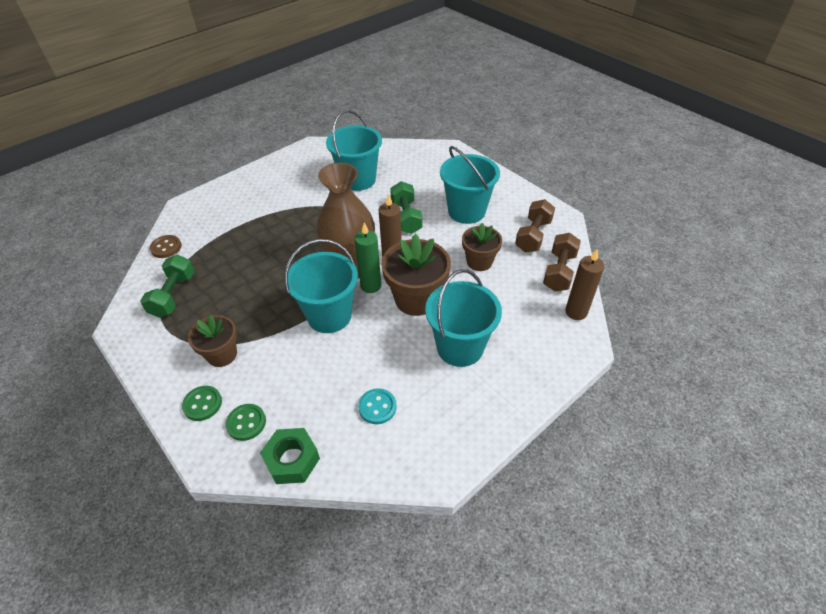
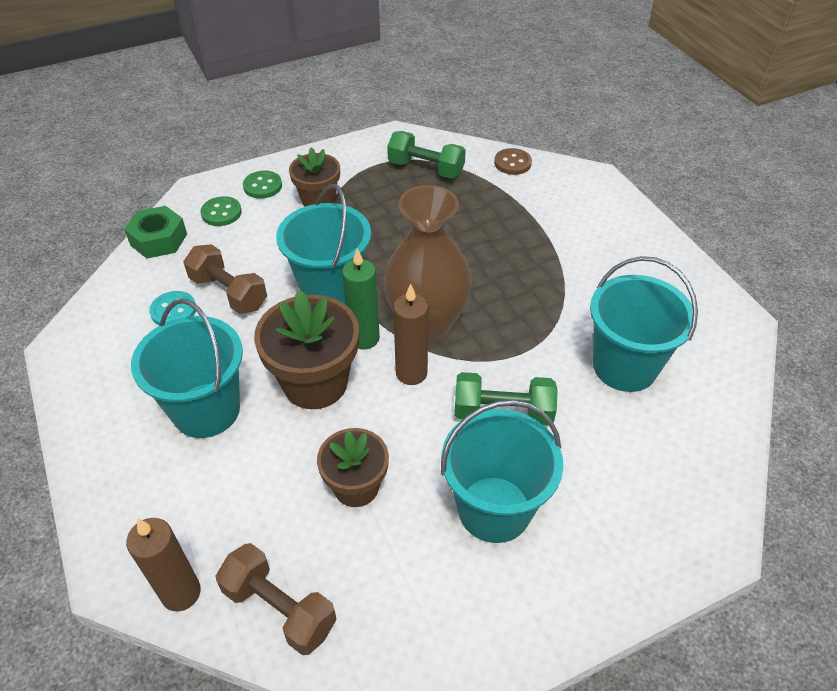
camera: 105 degrees right, 0 degrees up
(533, 235) = (388, 602): brown dumbbell -> brown dumbbell (229, 292)

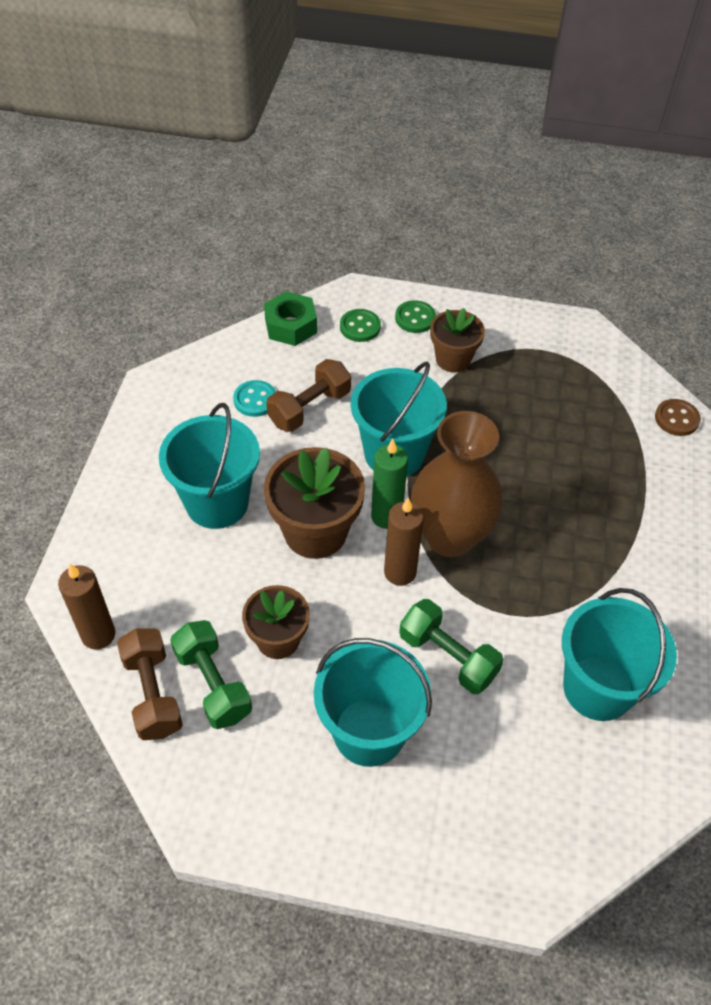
camera: 35 degrees right, 5 degrees up
(229, 292) = (309, 408): brown dumbbell -> brown dumbbell turned 60 degrees clockwise
(426, 168) = (582, 379): green dumbbell -> green dumbbell (213, 684)

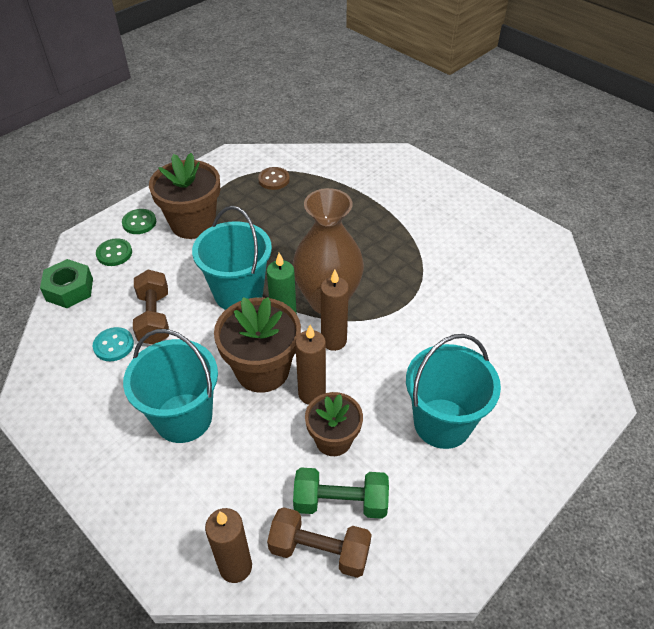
camera: 55 degrees left, 5 degrees down
(318, 590) = (312, 394): none -> brown candle
(448, 656) = (415, 350): green dumbbell -> none
(453, 359) = (193, 223): brown flower pot -> brown flower pot, size x1.58
(598, 688) = (485, 292): turquoise bucket -> none
(676, 419) = (334, 158): brown button -> brown button (274, 179)

